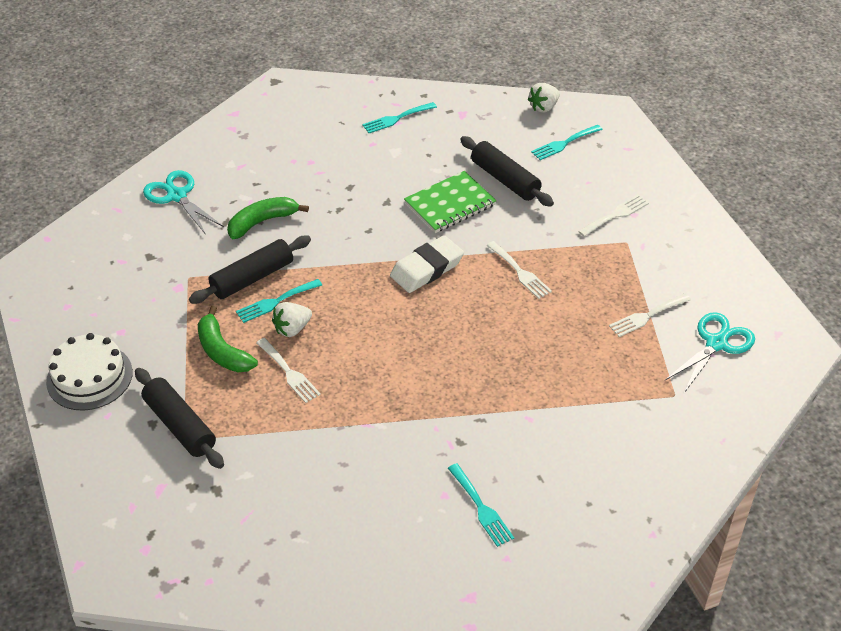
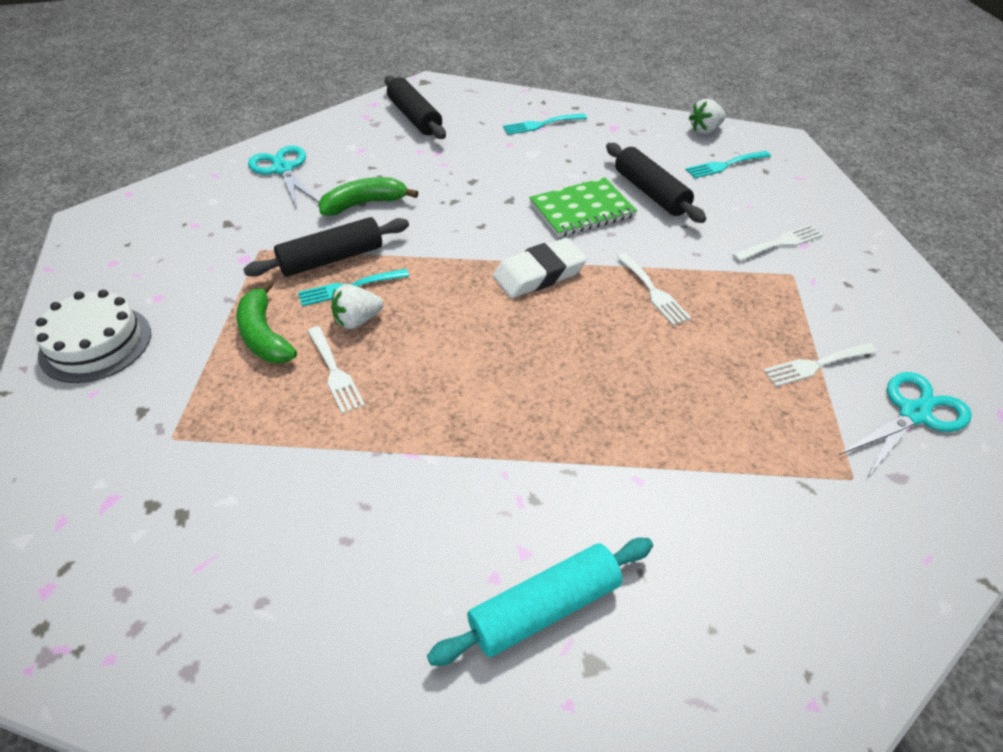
camera: 10 degrees right, 0 degrees up
(180, 425) = (173, 419): black rolling pin -> black rolling pin (414, 117)
(481, 508) = (545, 609): turquoise fork -> turquoise rolling pin

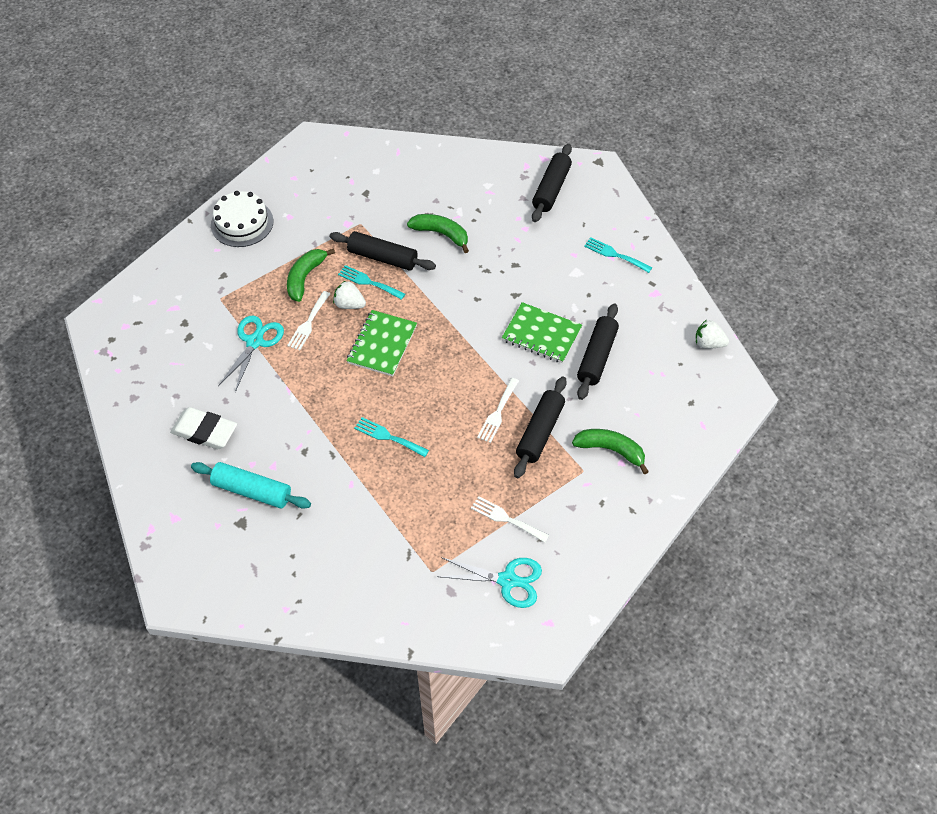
camera: 50 degrees right, 10 degrees up
(283, 169) = (433, 174): turquoise scissors -> turquoise scissors (255, 341)
(451, 327) = (382, 344): none -> green notebook
(539, 274) = (461, 353): white eraser -> white eraser (205, 431)
(711, 276) = (540, 432): none -> black rolling pin
(724, 165) = (673, 377): turquoise fork -> turquoise fork (388, 437)
(781, 243) = (611, 450): white fork -> green banana

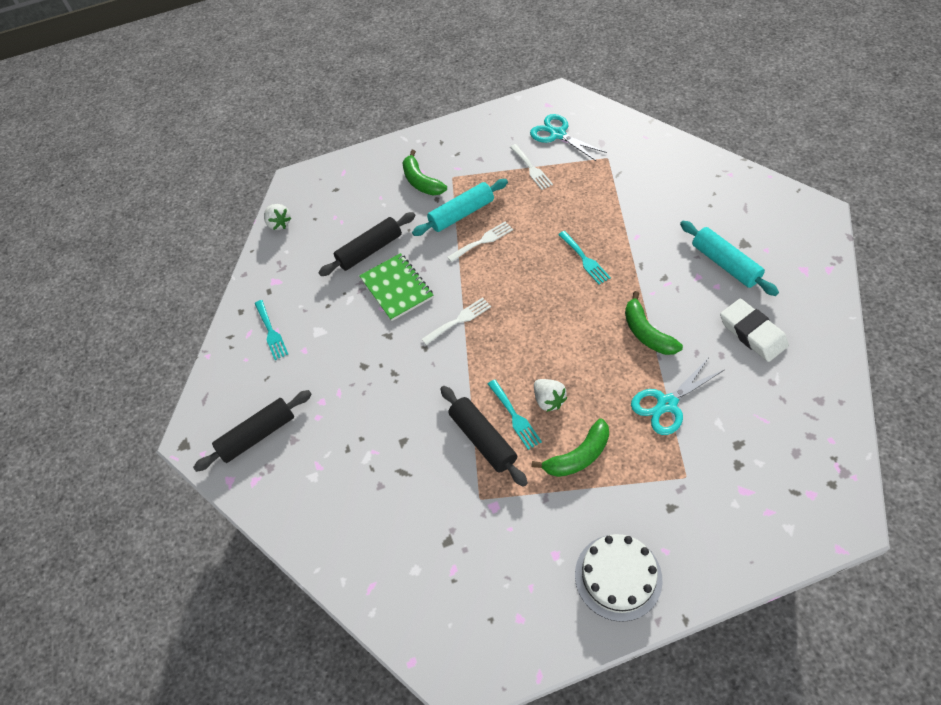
camera: 140 degrees left, 0 degrees up
(308, 323) = (601, 399): white fork -> white fork (459, 320)
(382, 344) = (541, 343): green notebook -> none
(441, 234) = (405, 438): green banana -> green banana (646, 333)
(540, 432) = (461, 214): black rolling pin -> turquoise rolling pin

